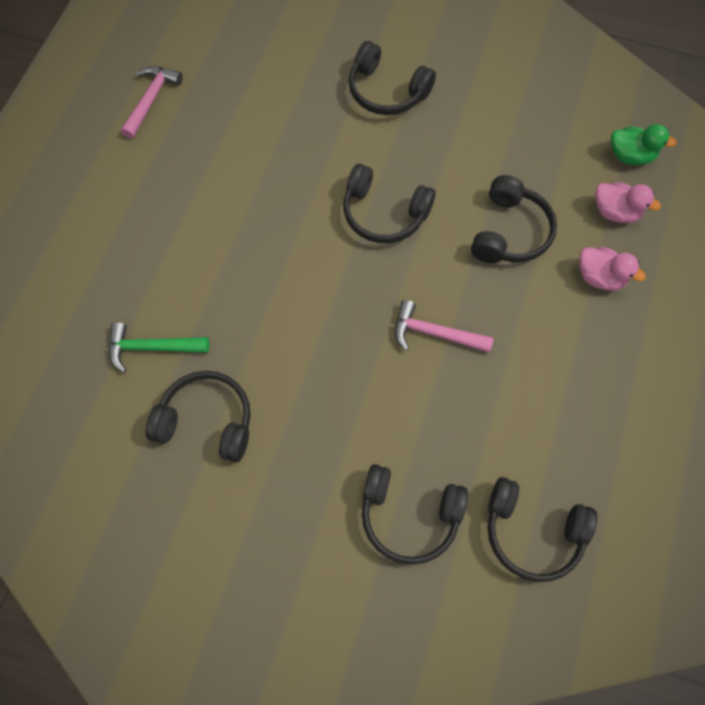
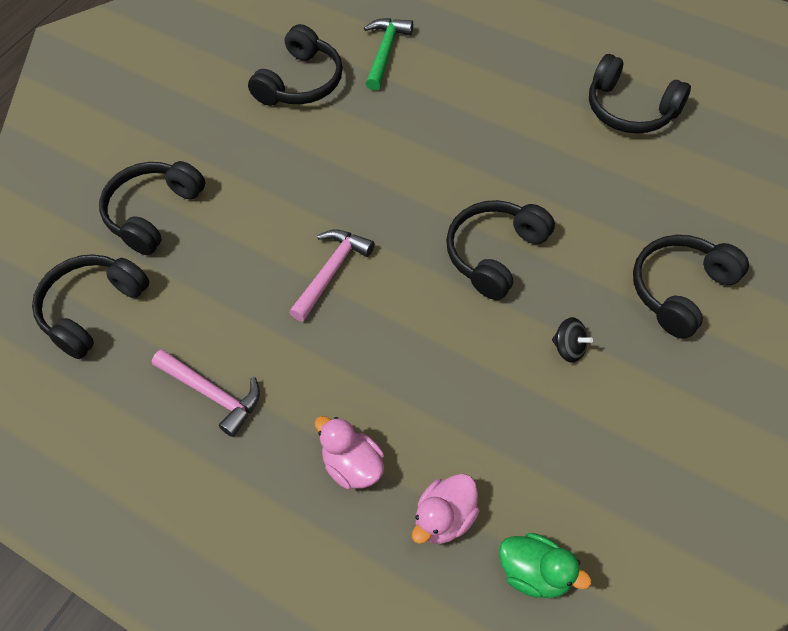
camera: 105 degrees right, 10 degrees down
(151, 100) = (683, 71): pink hammer -> pink hammer (212, 394)
(457, 155) = (569, 348): none -> black spinning top
(510, 232) = (441, 379): black headphones -> black headphones (630, 109)
(600, 277) = (352, 466): pink duck -> pink duck turned 90 degrees clockwise
(630, 156) = (535, 573): green duck -> green duck turned 90 degrees counterclockwise

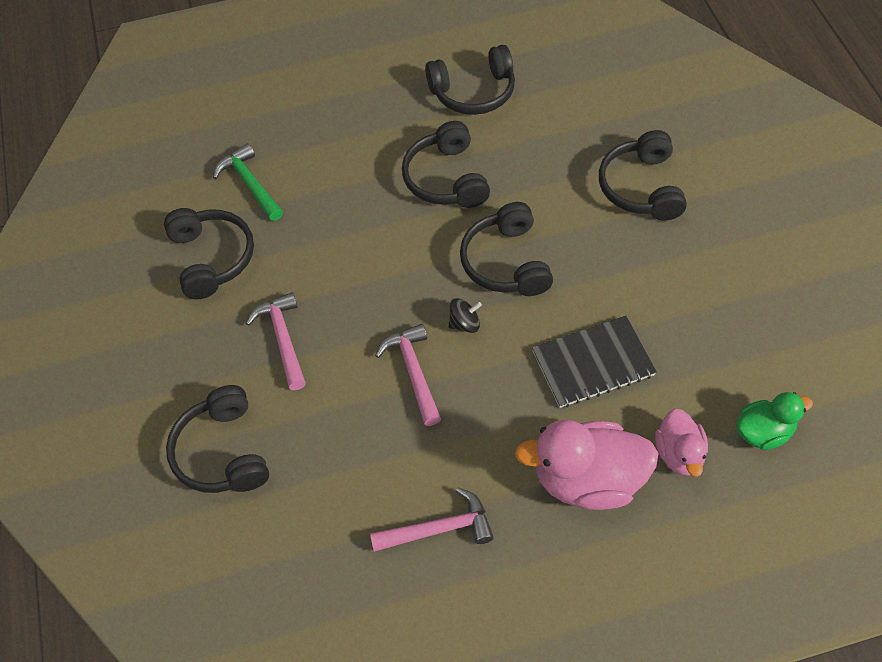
camera: 45 degrees left, 0 degrees up
(92, 309) = (270, 563): black headphones -> black headphones (446, 179)
(277, 173) = (283, 339): none -> pink hammer
(352, 466) = (588, 480): pink duck -> pink duck, size x1.75
(465, 387) = (593, 363): none -> black notebook
(569, 348) = (622, 282): black spinning top -> black spinning top (465, 324)

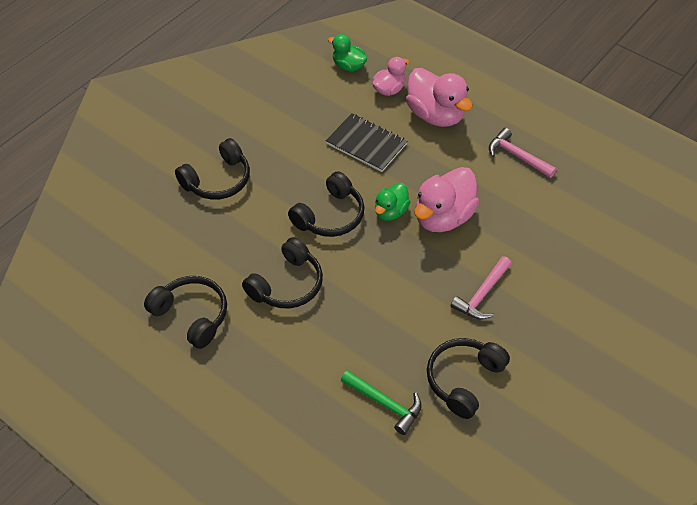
camera: 130 degrees left, 5 degrees down
(222, 452) = (575, 274): black headphones -> none
(250, 184) = (385, 403): green hammer -> green hammer turned 75 degrees counterclockwise
(413, 372) = (443, 217): pink hammer -> pink duck
(465, 324) = (390, 212): black spinning top -> green duck

